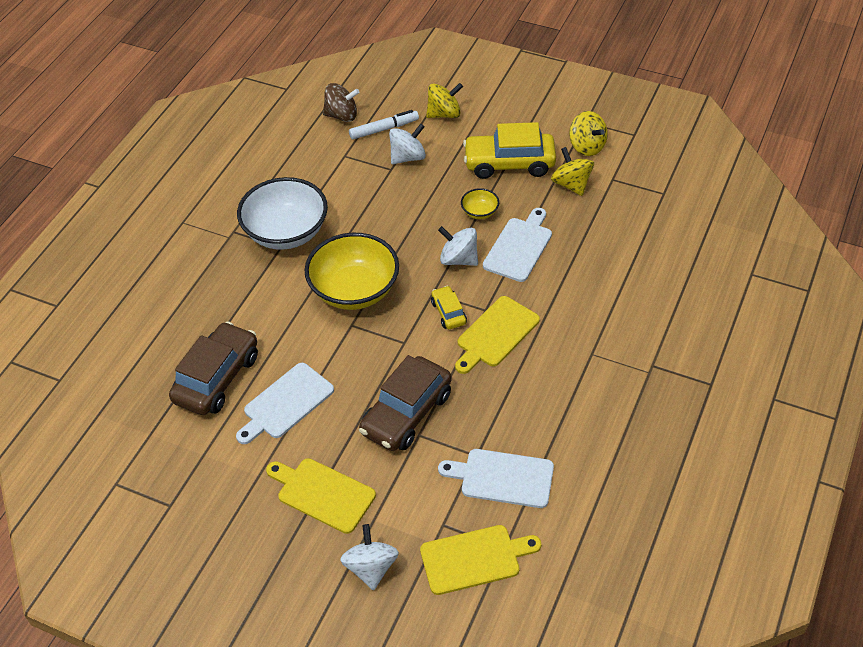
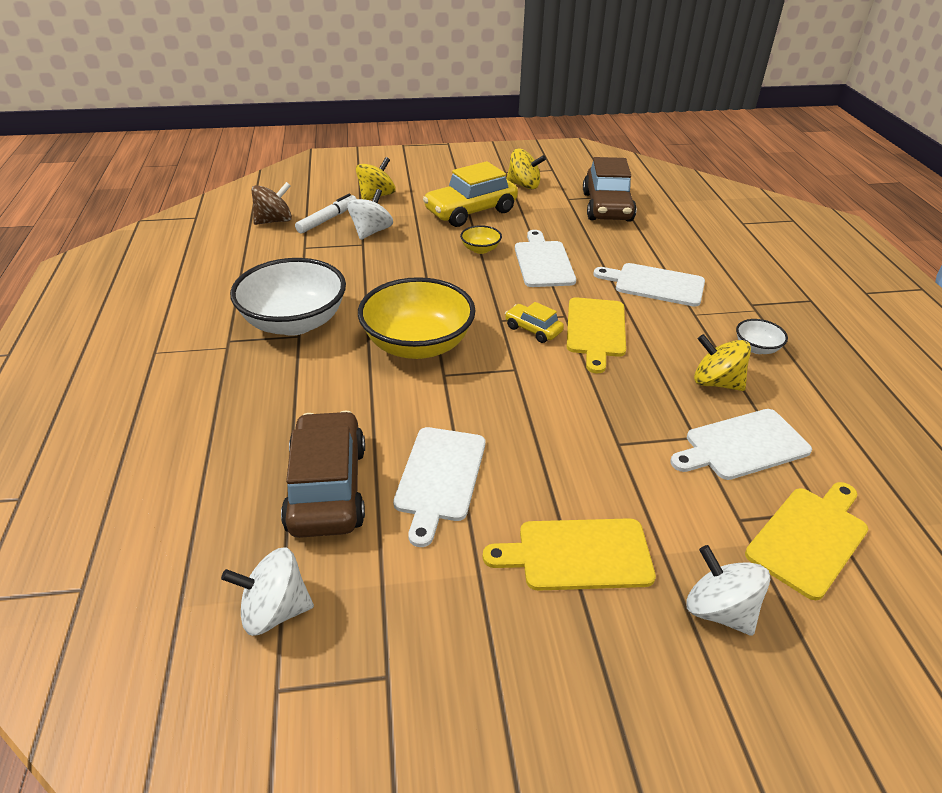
camera: 35 degrees left, 10 degrees down
(406, 413) = (584, 429): brown car -> brown car (607, 207)
(458, 259) = (498, 287): white spinning top -> white spinning top (275, 610)
(571, 184) = (539, 210): yellow spinning top -> yellow spinning top (716, 382)
(590, 310) = (655, 284): none -> white cutting board
(606, 407) = (756, 348): none -> white bowl

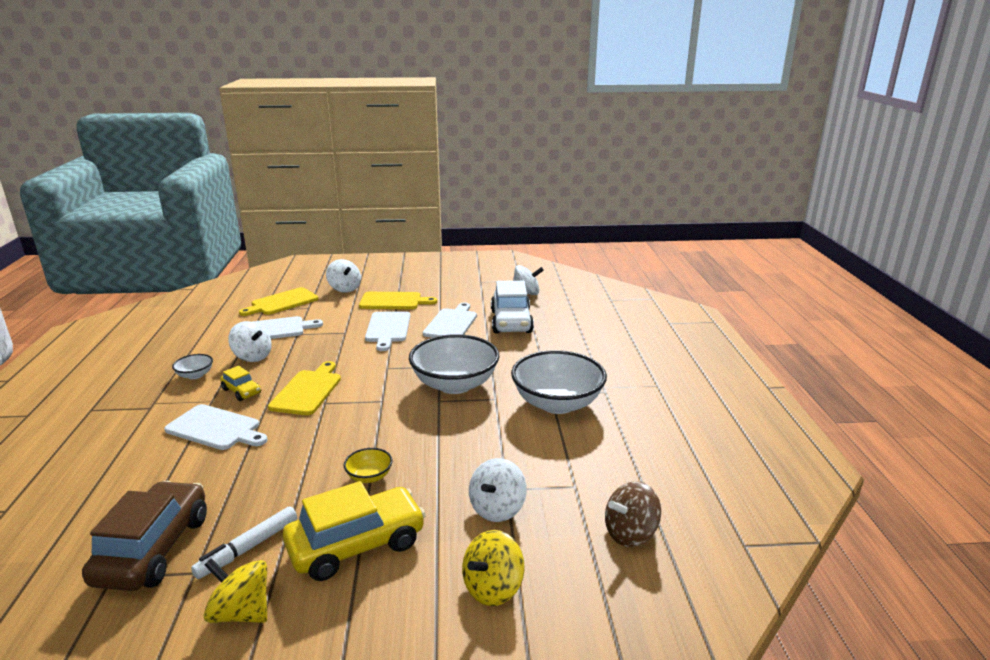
camera: 175 degrees left, 15 degrees down
(327, 219) = (558, 534): white marker -> white marker (248, 548)
(327, 488) = (511, 322): brown car -> white car
(418, 345) = (455, 384): yellow bowl -> white bowl
(533, 329) = (359, 392): yellow car -> yellow car (241, 391)
(543, 262) = (308, 457): white cutting board -> white cutting board (387, 329)
(716, 382) = (252, 357): yellow spinning top -> white spinning top

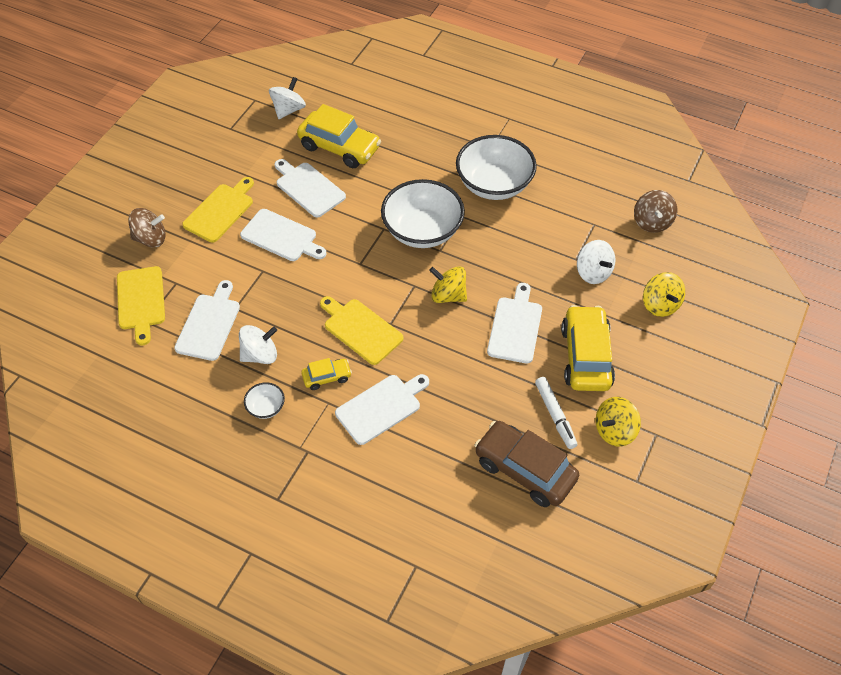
camera: 60 degrees left, 30 degrees up
(344, 289) = (150, 239): white spinning top -> brown spinning top
(369, 476) = (515, 327): yellow bowl -> white cutting board
(383, 422) = (448, 295): none -> yellow spinning top
(511, 322) = (339, 147): white car -> yellow car

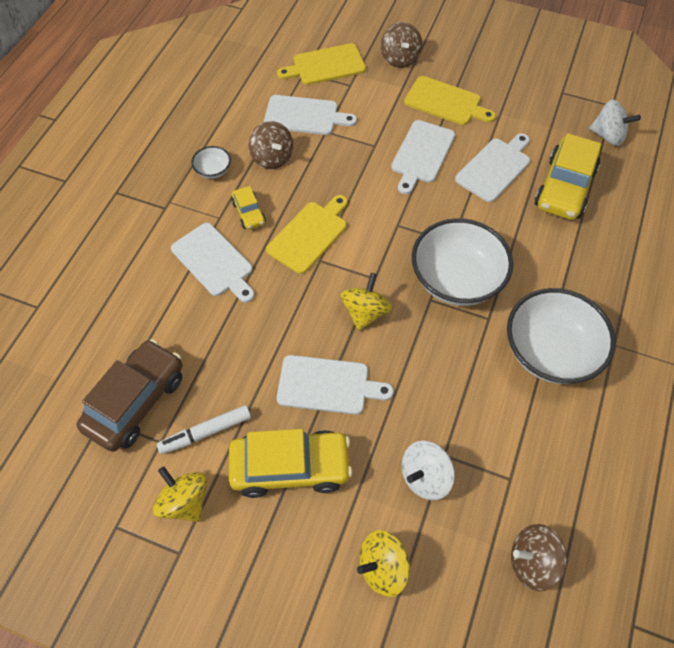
camera: 85 degrees right, 5 degrees up
(260, 355) = (272, 158): white spinning top -> brown spinning top

